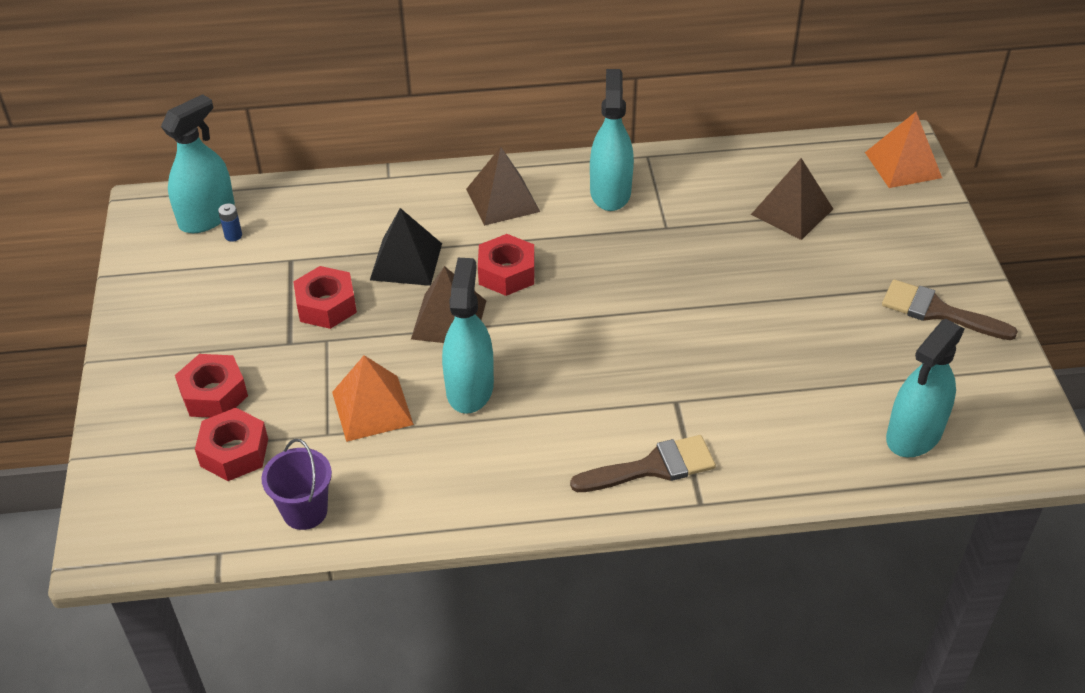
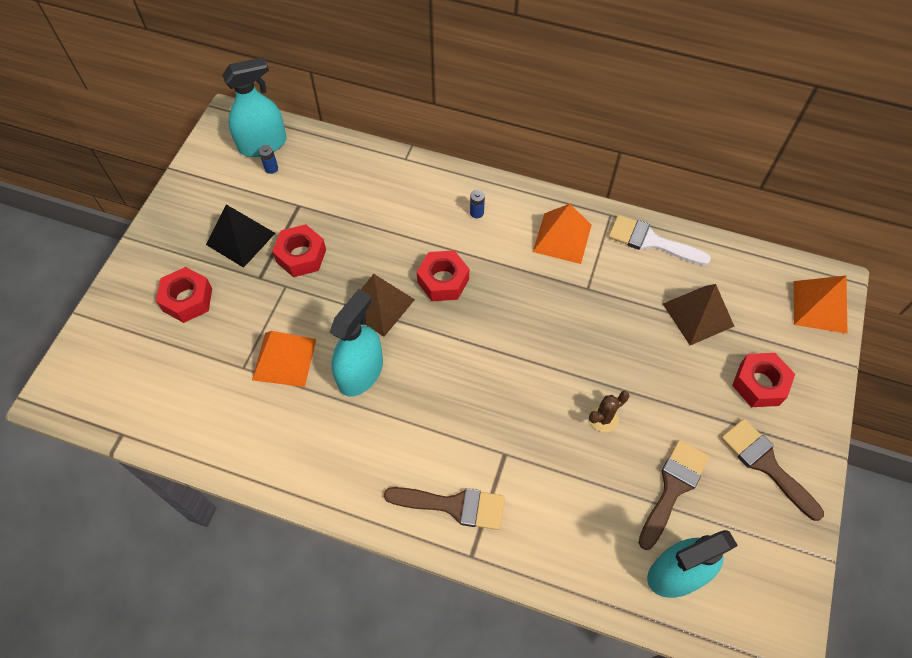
camera: 25 degrees right, 15 degrees up
(234, 452) = (175, 355): red nut -> red nut (759, 384)
(305, 511) = (193, 426): purple bucket -> none
(406, 261) = (376, 240): black pyramid -> black pyramid (240, 239)
(503, 200) = (476, 213): brown pyramid -> blue battery
(610, 192) = (562, 238): turquoise spray bottle -> orange pyramid
(704, 165) = (651, 241): none -> white brush
(756, 332) = (603, 418): none -> brown cactus
(863, 365) = (673, 488): none -> brown brush

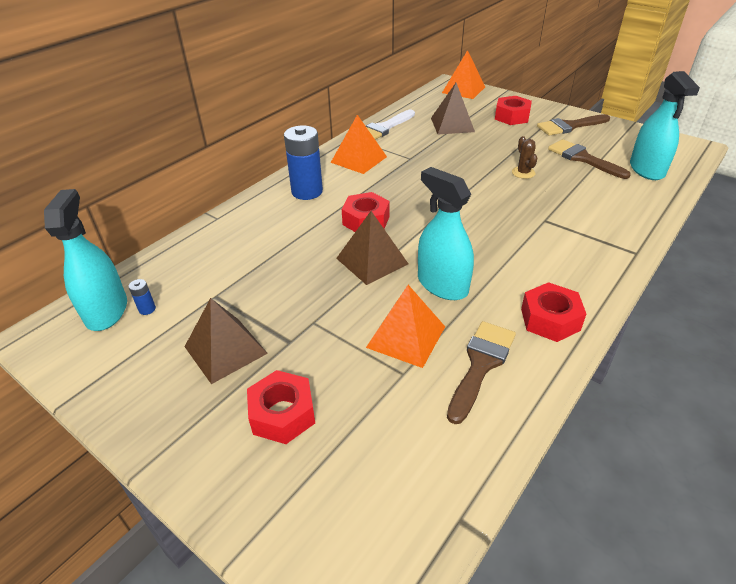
camera: 70 degrees left, 20 degrees down
(240, 239) = (225, 350): black pyramid -> brown pyramid
(301, 256) = (282, 304): red nut -> red nut (550, 319)
(454, 505) = (589, 253): brown brush -> brown brush (481, 364)
(476, 213) = (307, 191): blue battery -> blue battery, size x2.44

